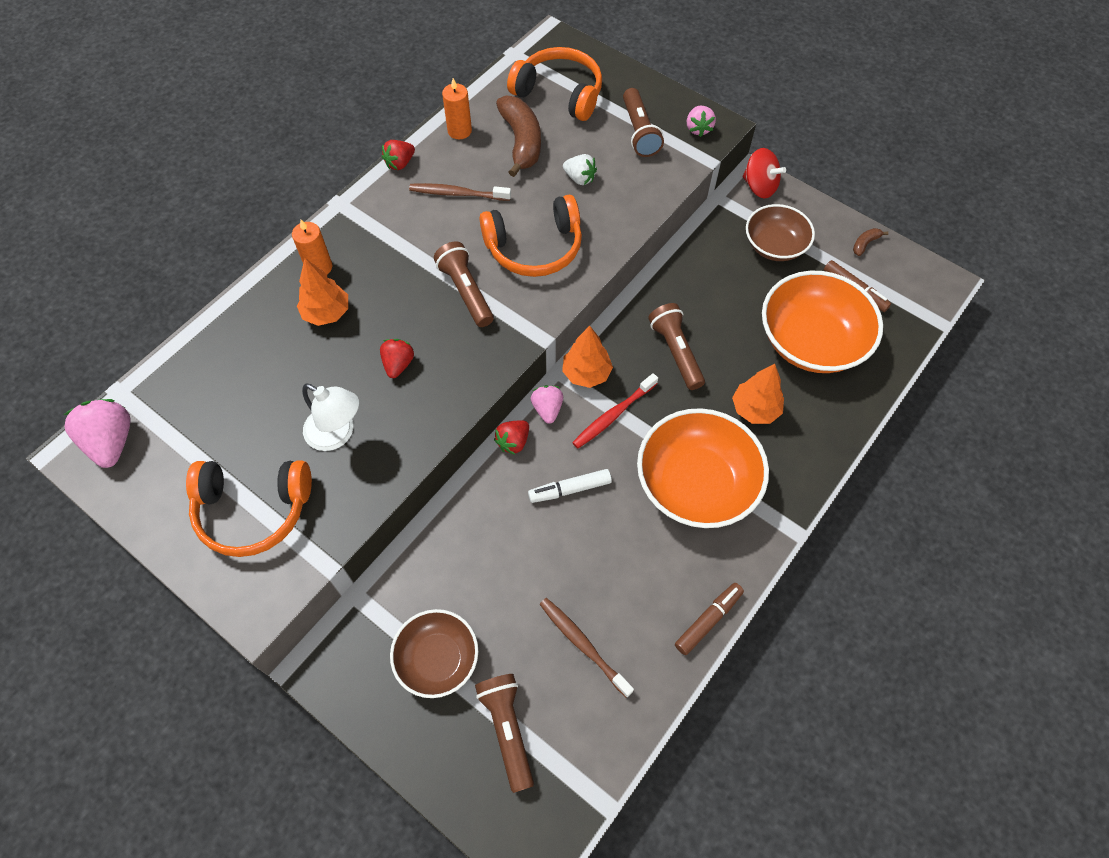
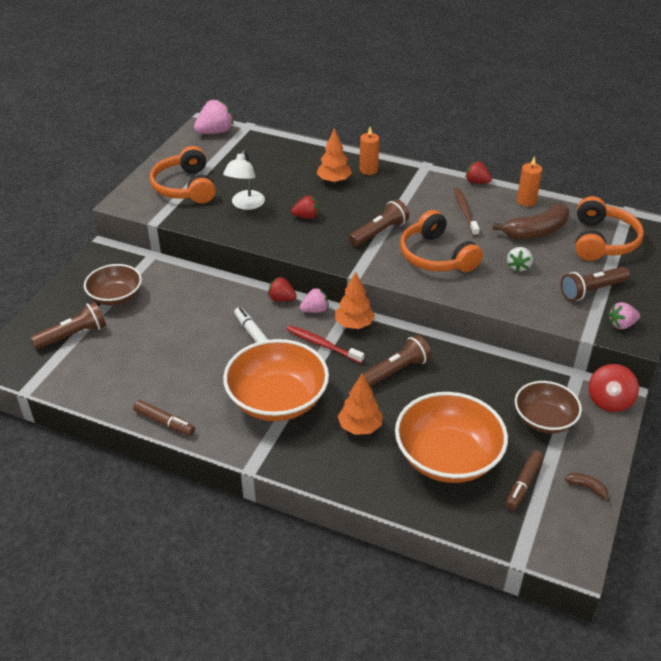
camera: 75 degrees right, 20 degrees down
(583, 645) = (135, 360): brown toothbrush -> none

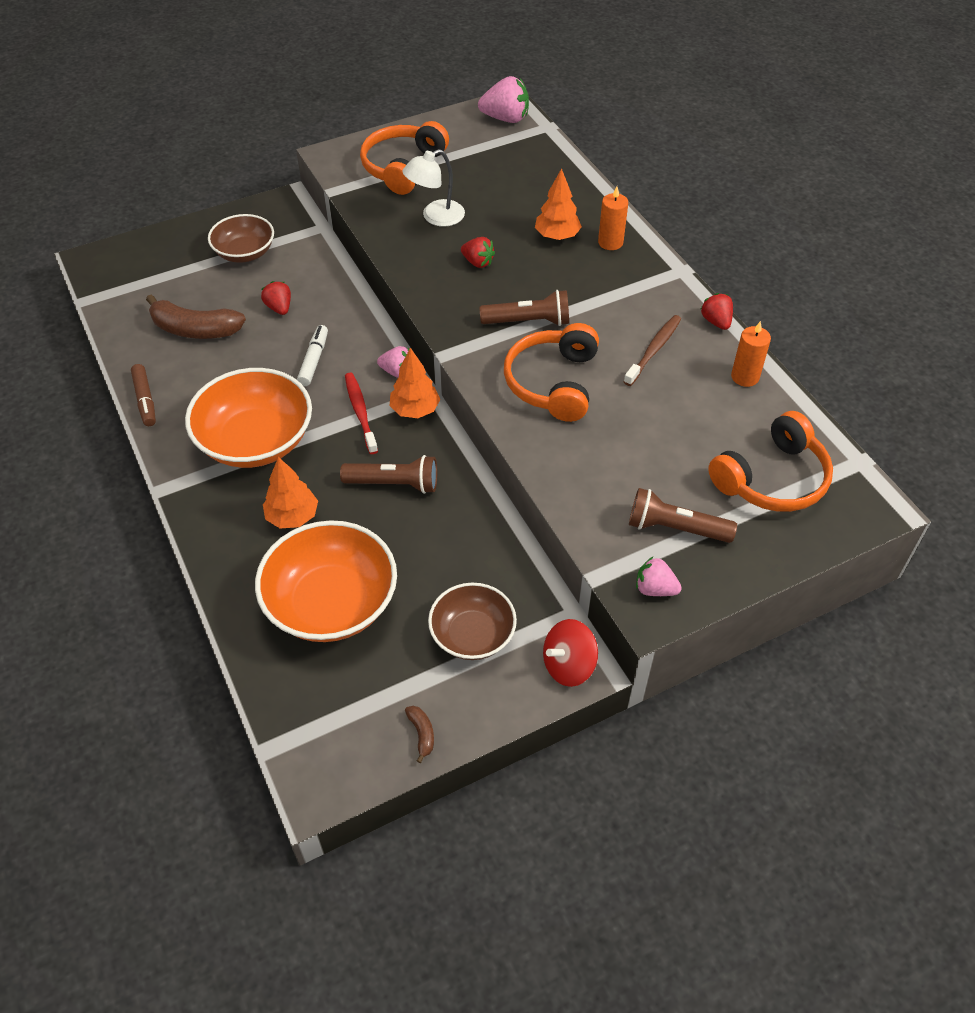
camera: 40 degrees right, 10 degrees up
(73, 335) = (171, 271): brown flashlight -> none
(281, 299) = (381, 341): red strawberry -> red strawberry (279, 308)
(518, 267) = (628, 448): white strawberry -> none
(523, 484) = (366, 682): brown marker -> none
(536, 231) = (706, 420): brown banana -> brown banana (195, 329)

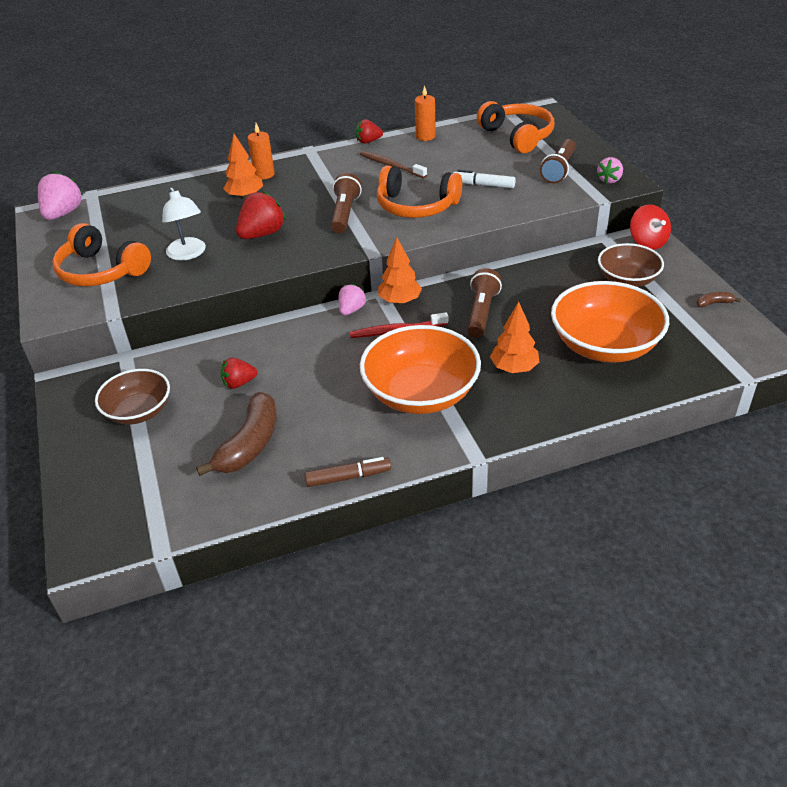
camera: 80 degrees left, 10 degrees down
(314, 360) = (322, 359): white marker -> white marker (483, 185)
(478, 262) = (262, 234): red strawberry -> red strawberry, size x1.64

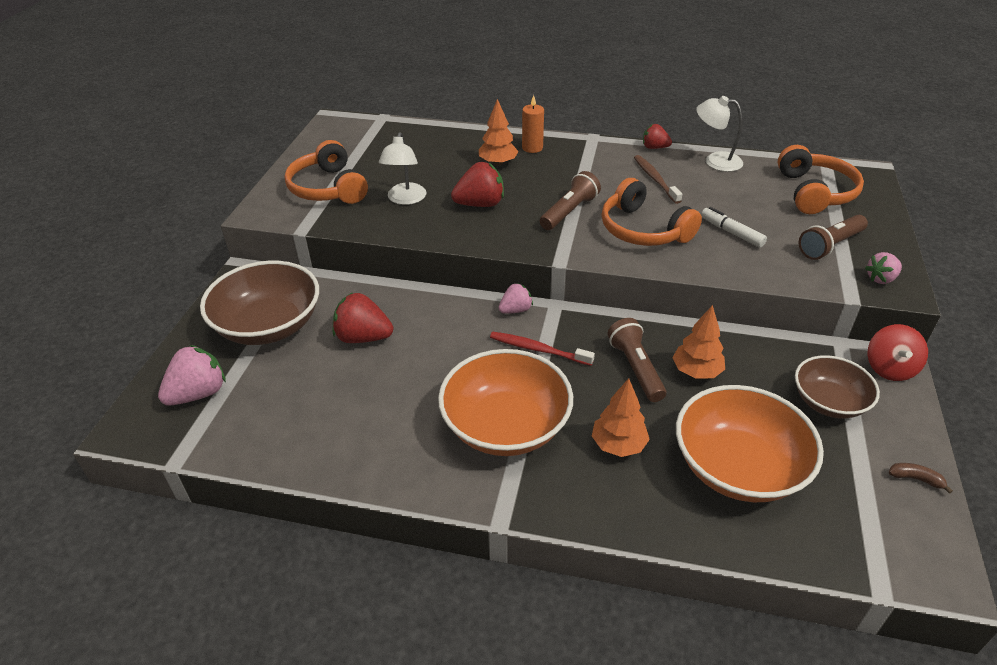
camera: 30 degrees right, 0 degrees up
(63, 213) = (347, 127): pink strawberry -> pink strawberry (198, 394)
(138, 411) = (269, 326): brown bowl -> brown bowl, size x1.62
(239, 383) = (363, 337): red strawberry -> red strawberry, size x1.64
(250, 444) = (321, 400): brown banana -> none
(348, 477) = (370, 478): brown marker -> none
(400, 301) = (567, 320): orange tree -> orange tree (696, 371)
(425, 136) = (715, 161): orange candle -> white lamp
(481, 313) = (635, 368): brown flashlight -> brown flashlight turned 60 degrees counterclockwise

